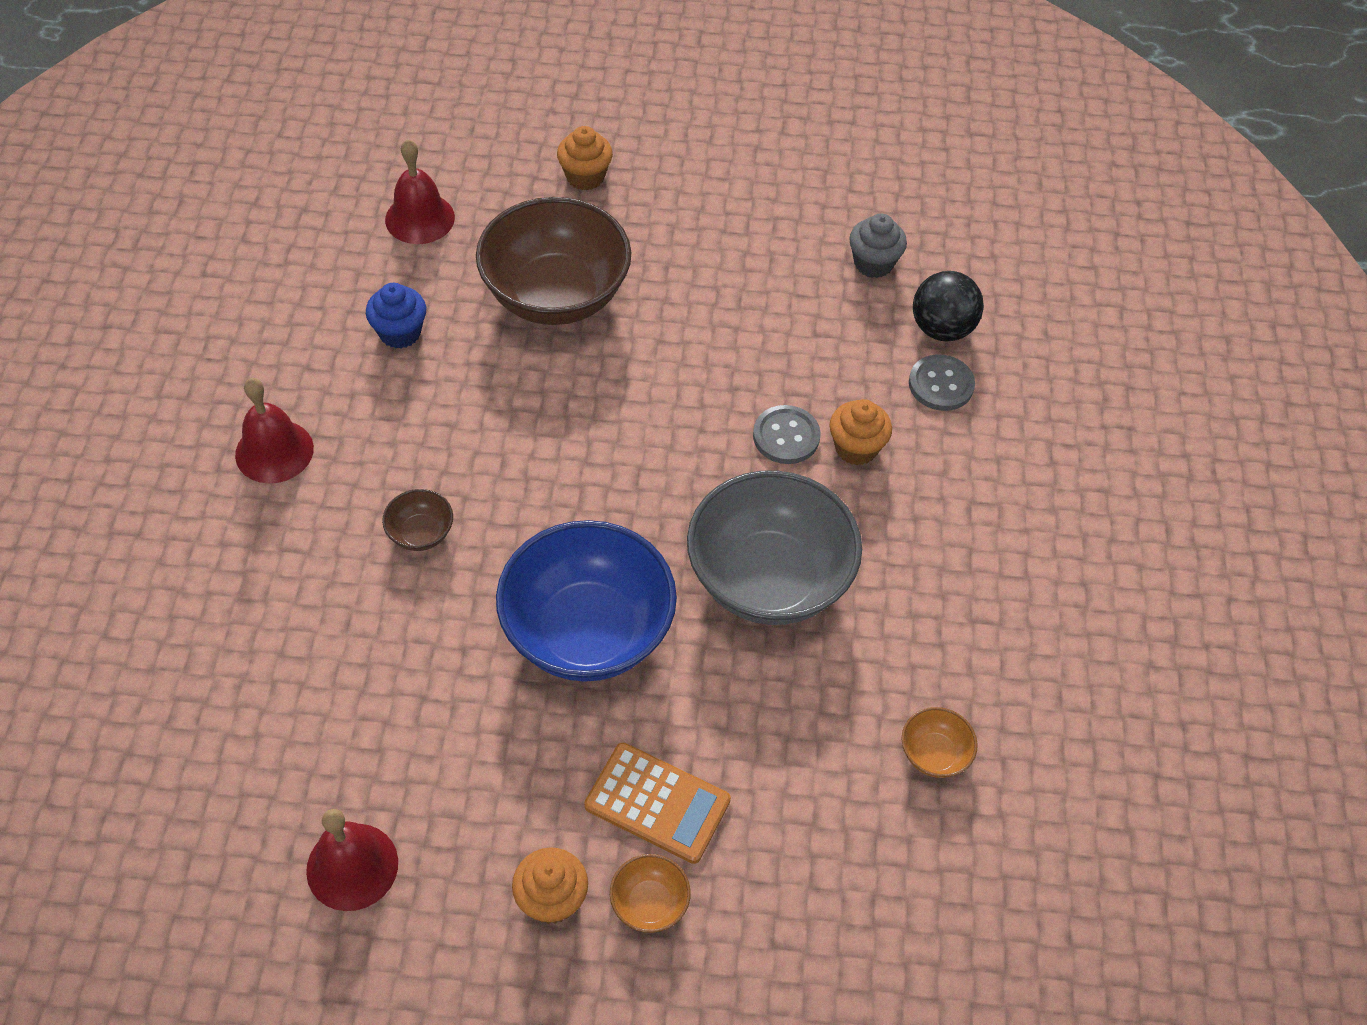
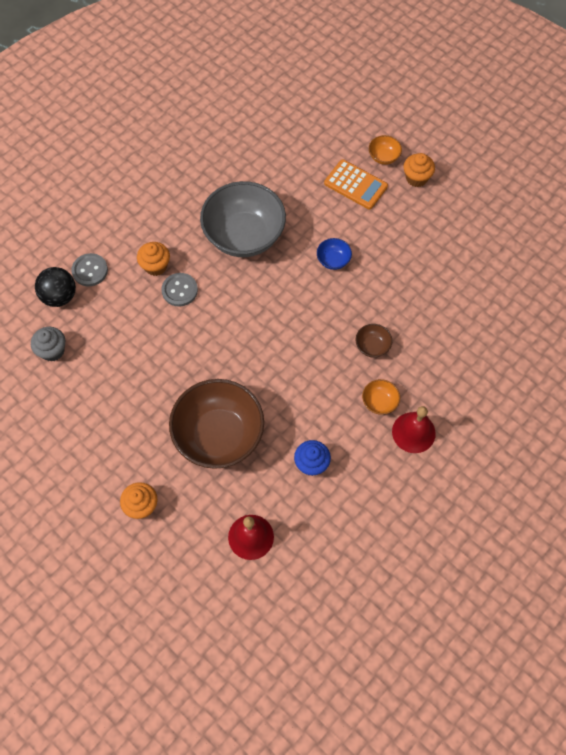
camera: 140 degrees left, 10 degrees up
(352, 866) = (481, 230): red bell -> none
(587, 631) = (333, 260): blue bowl -> blue bowl, size x0.41
(657, 803) = (355, 185): orange calculator -> orange calculator turned 150 degrees clockwise
(934, 754) = (243, 140): orange bowl -> orange bowl (379, 402)

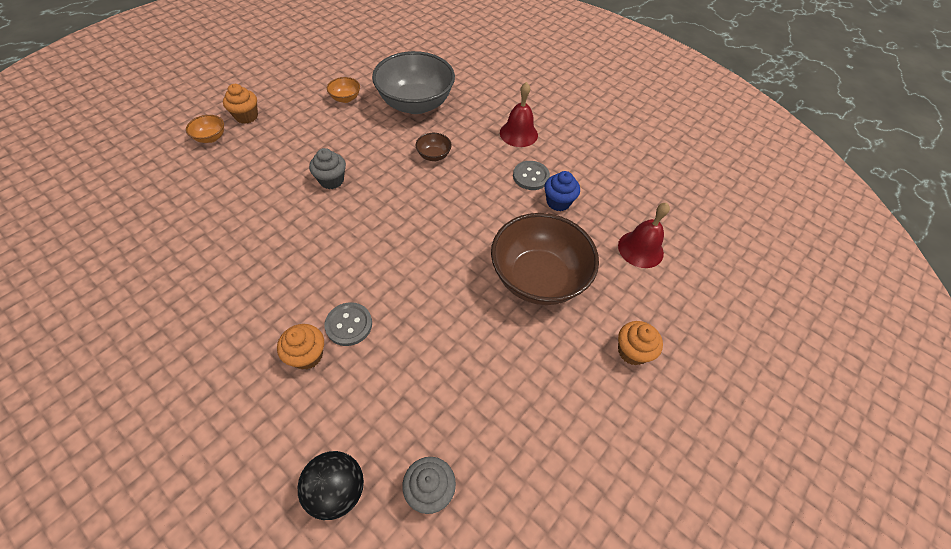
camera: 95 degrees left, 10 degrees down
(90, 270) = (298, 446): grey button -> grey button (531, 176)
(244, 236) = (282, 258): grey bowl -> grey bowl (415, 104)
(333, 260) = (331, 180): blue bowl -> grey cupcake
(355, 185) = (240, 160): orange calculator -> none
(379, 402) = (491, 153): orange bowl -> orange bowl (345, 98)

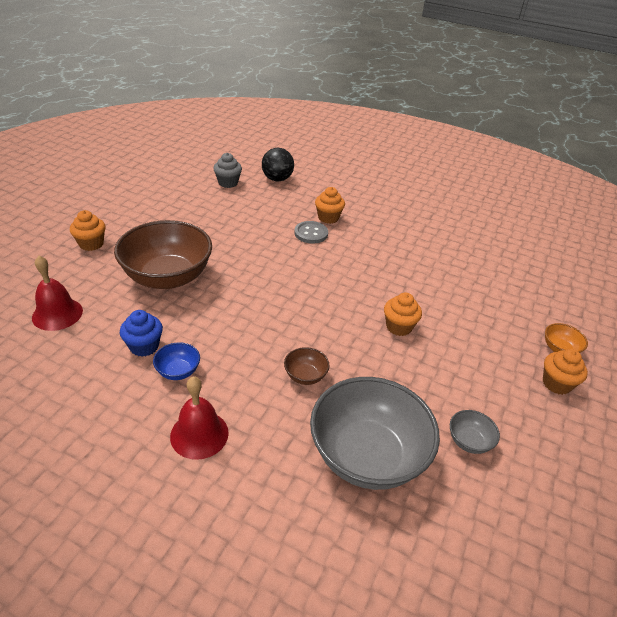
camera: 165 degrees right, 15 degrees down
(331, 180) = (399, 327): grey cupcake -> orange cupcake
(345, 98) = (469, 441): orange bowl -> grey bowl
(531, 176) = (178, 371): grey button -> blue bowl

